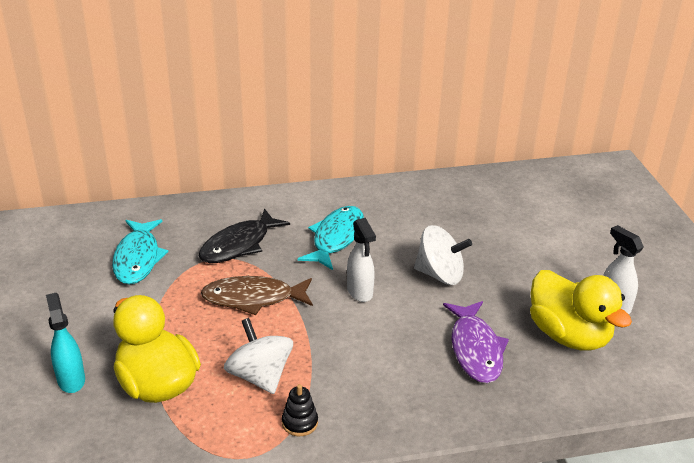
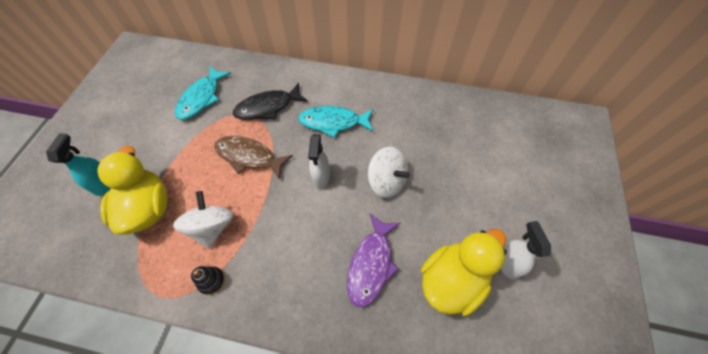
camera: 25 degrees right, 25 degrees up
(336, 238) = (333, 122): turquoise fish -> turquoise fish turned 135 degrees counterclockwise
(568, 335) = (451, 280): yellow duck -> yellow duck turned 120 degrees counterclockwise

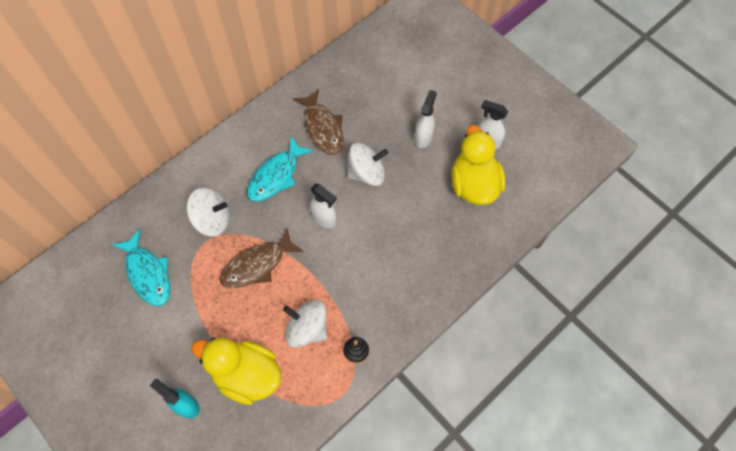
camera: 55 degrees left, 5 degrees up
(268, 107) = (212, 220): black fish -> white spinning top
(371, 264) = (425, 228): purple fish -> none
(399, 126) = (323, 128): none -> brown fish
(458, 203) = (423, 137): none -> white spray bottle

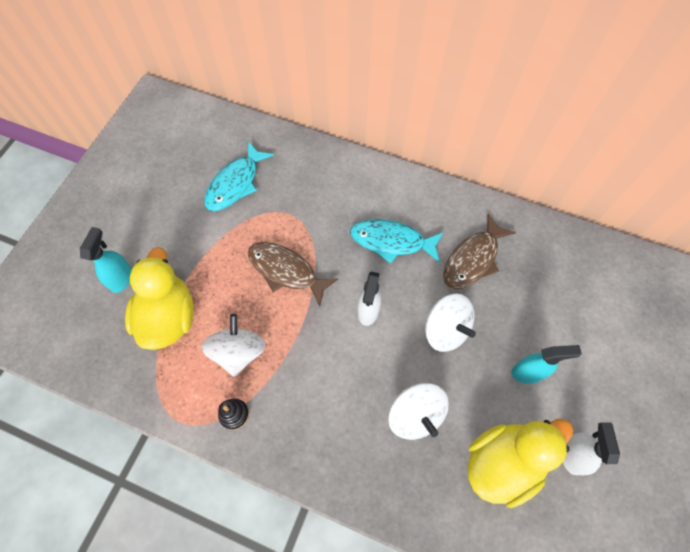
camera: 65 degrees right, 0 degrees up
(212, 220) = (314, 208): white spinning top -> white spinning top (415, 415)
(423, 137) = (528, 372): white spray bottle -> turquoise spray bottle

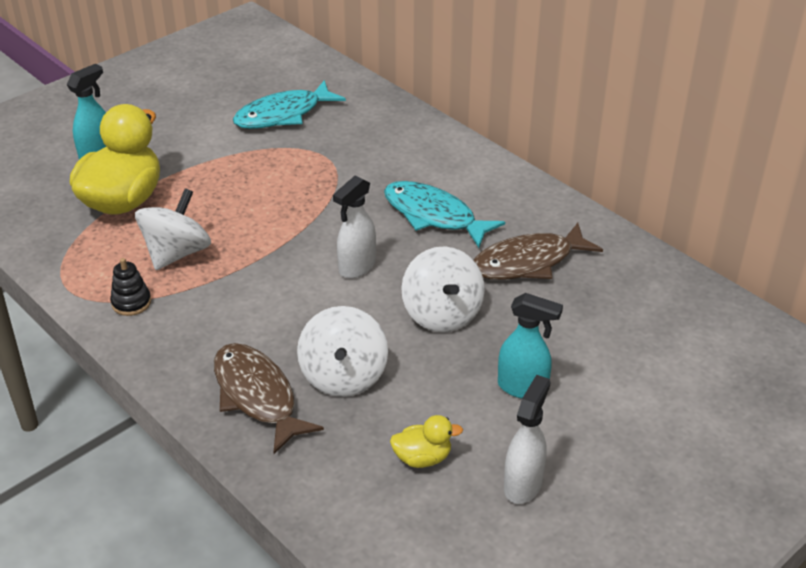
camera: 25 degrees right, 25 degrees down
(286, 271) = (284, 203): brown fish -> brown fish (257, 396)
(502, 463) = (422, 458): yellow duck -> yellow duck, size x0.46

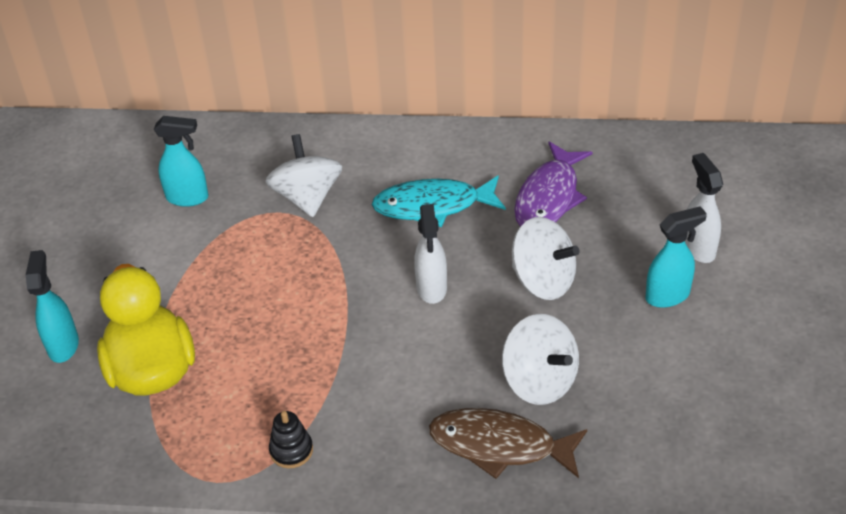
camera: 40 degrees left, 5 degrees up
(177, 253) = (269, 381): white spinning top -> white spinning top (307, 197)
(283, 114) = (188, 198): turquoise fish -> turquoise spray bottle
(422, 458) = (672, 398): yellow duck -> none
(523, 484) = (756, 364): white spray bottle -> white spray bottle (698, 248)
(528, 262) = (549, 197): brown fish -> purple fish

